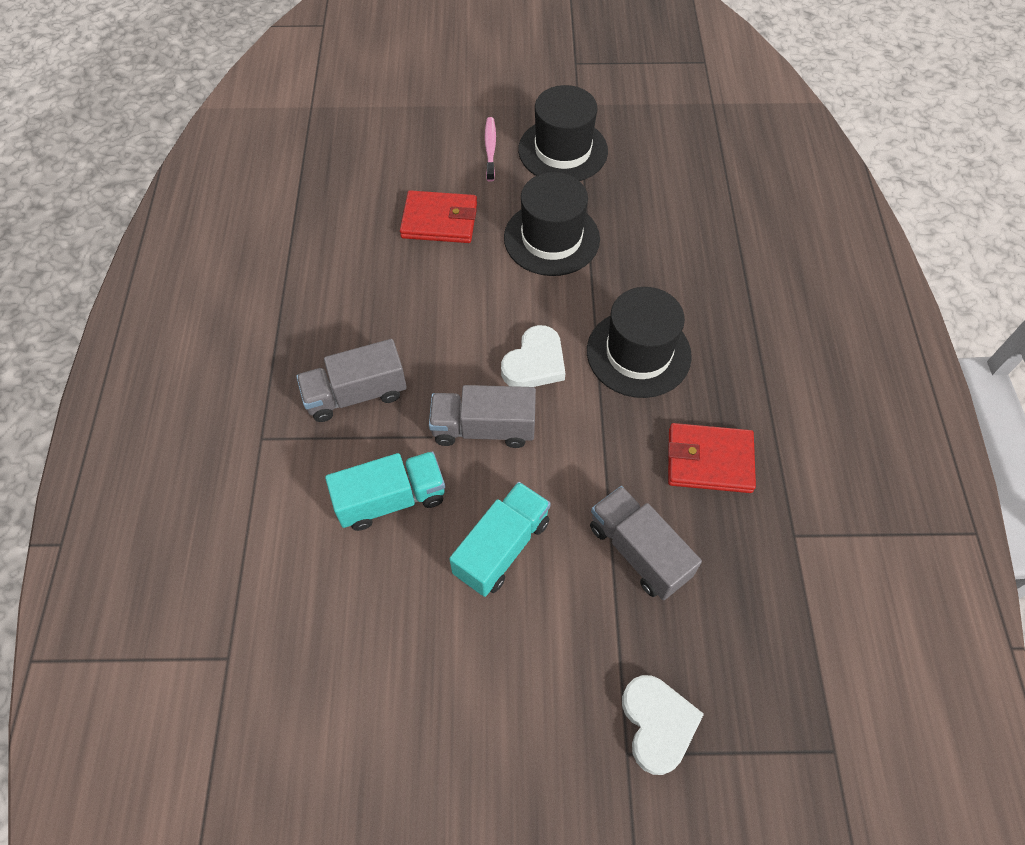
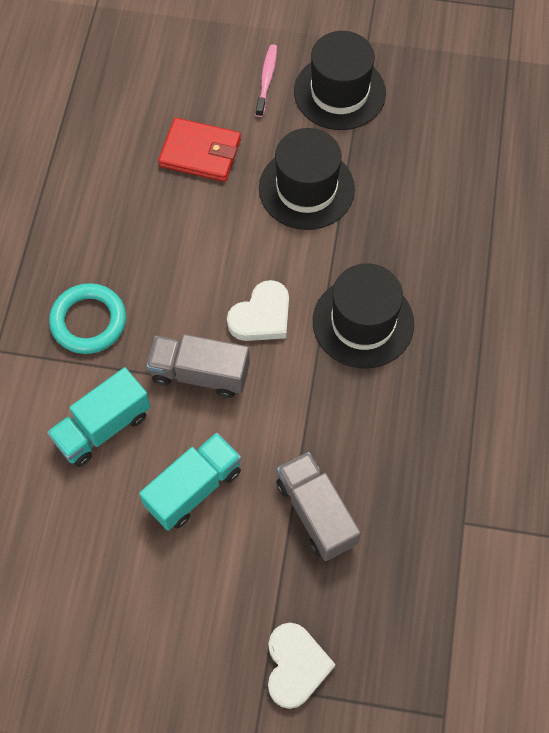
camera: 10 degrees right, 5 degrees up
(356, 394) = (88, 321): grey truck -> turquoise ring
(391, 499) = (103, 427): turquoise truck -> turquoise truck turned 150 degrees clockwise
(709, 460) = (403, 439): red wallet -> none

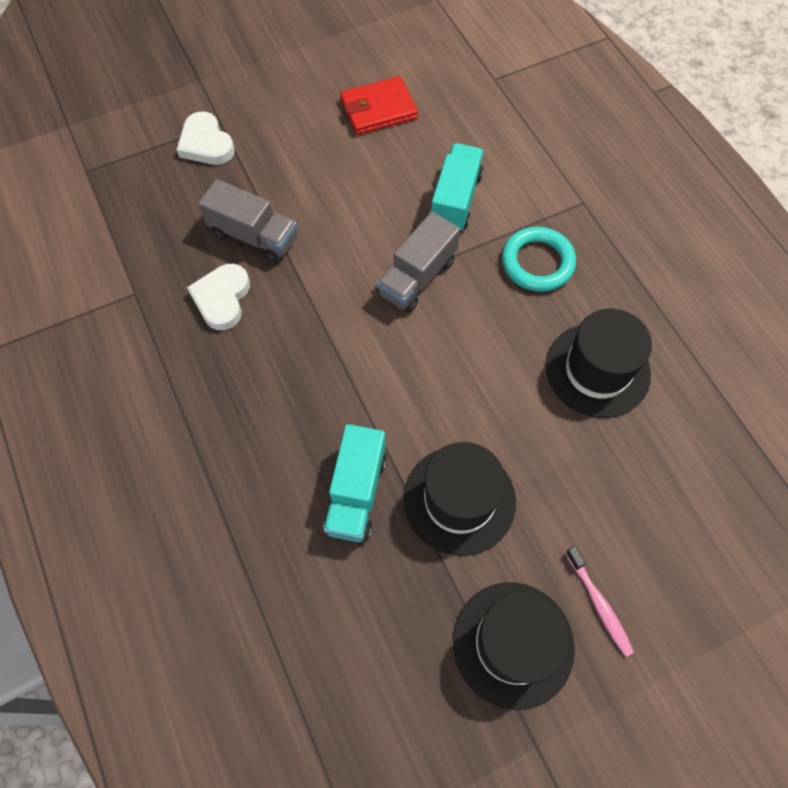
camera: 145 degrees right, 0 degrees up
(193, 488) = (356, 200): turquoise truck -> turquoise truck (356, 493)
(200, 153) = (587, 470): red wallet -> red wallet (378, 109)
(200, 374) = (417, 277): grey truck -> grey truck turned 150 degrees clockwise
(262, 316) = (405, 352): white heart -> white heart (222, 298)
(363, 322) = (314, 400): black hat -> black hat (597, 370)

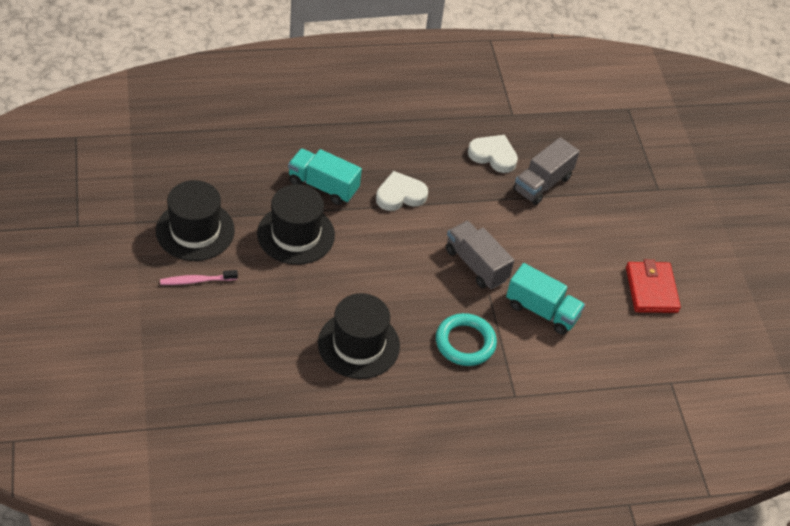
camera: 100 degrees right, 15 degrees down
(206, 143) = (639, 176): white heart -> white heart (400, 195)

